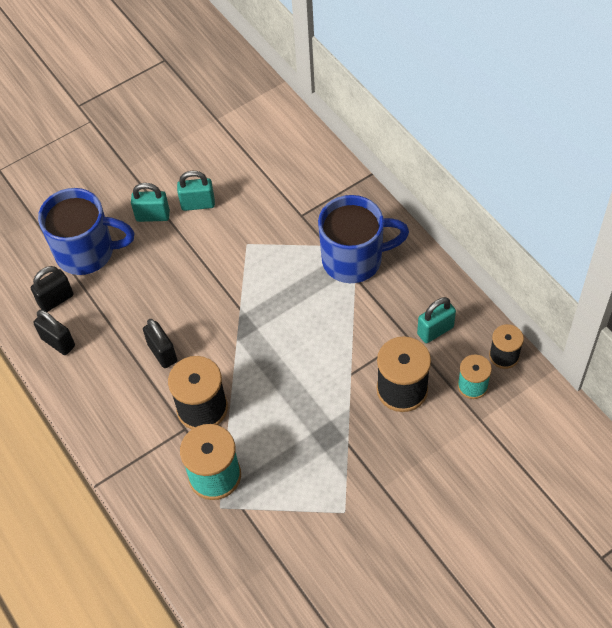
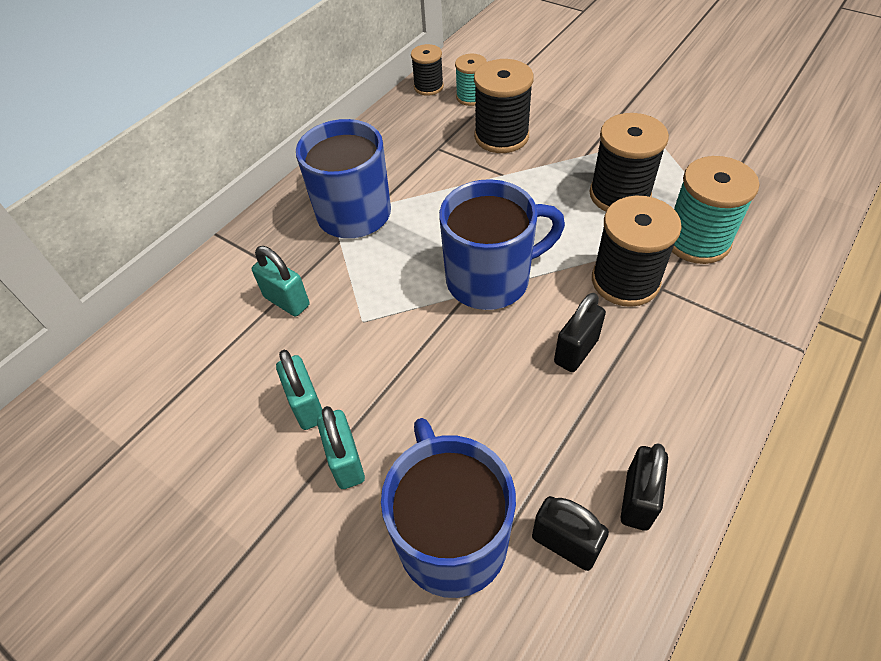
camera: 110 degrees left, 5 degrees down
(245, 326) = (491, 279): none -> blue mug
(288, 447) = (619, 195): none -> black spool
(435, 330) = (421, 132): turquoise padlock -> turquoise padlock (287, 301)

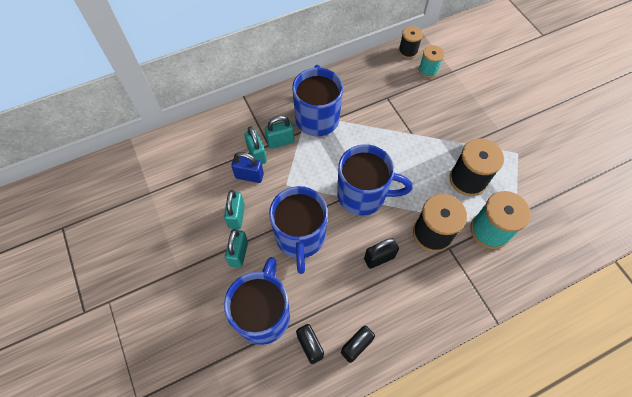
camera: 25 degrees right, 10 degrees up
(293, 337) = (249, 176): none -> blue padlock
(315, 267) = (280, 141): none -> turquoise padlock
(434, 384) = (300, 237): none -> blue mug
(501, 136) = (427, 107): black spool -> none

